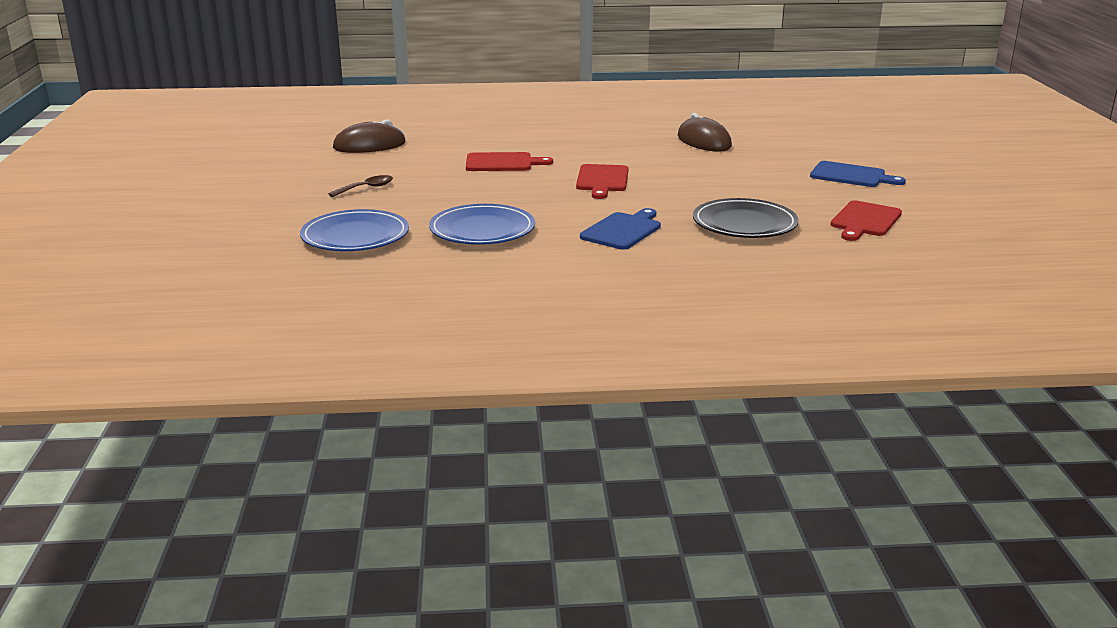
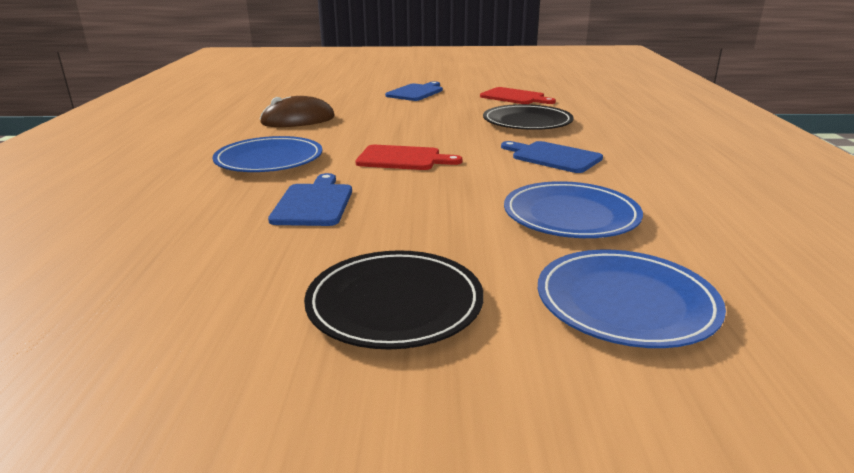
camera: 85 degrees left, 0 degrees up
(366, 188) = (395, 304): brown spoon -> black plate
(369, 145) = (131, 313): brown mouse -> none
(502, 163) = (314, 203): red cutting board -> blue cutting board
(589, 144) = (269, 160): none -> blue plate

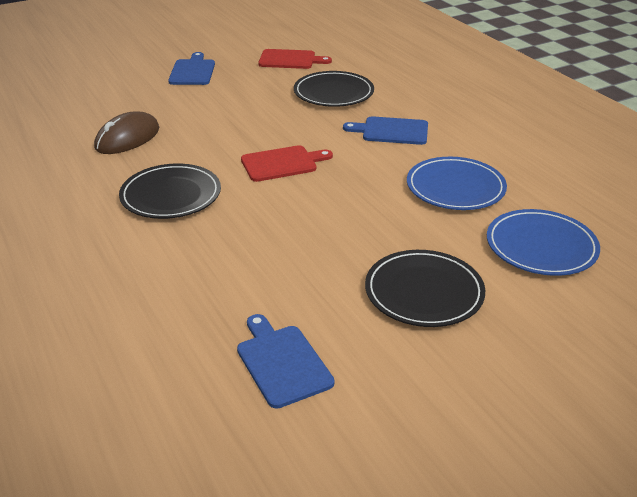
camera: 30 degrees left, 10 degrees up
(269, 160) = (171, 195): blue plate -> black plate
(314, 203) = (271, 230): blue cutting board -> blue cutting board (282, 362)

